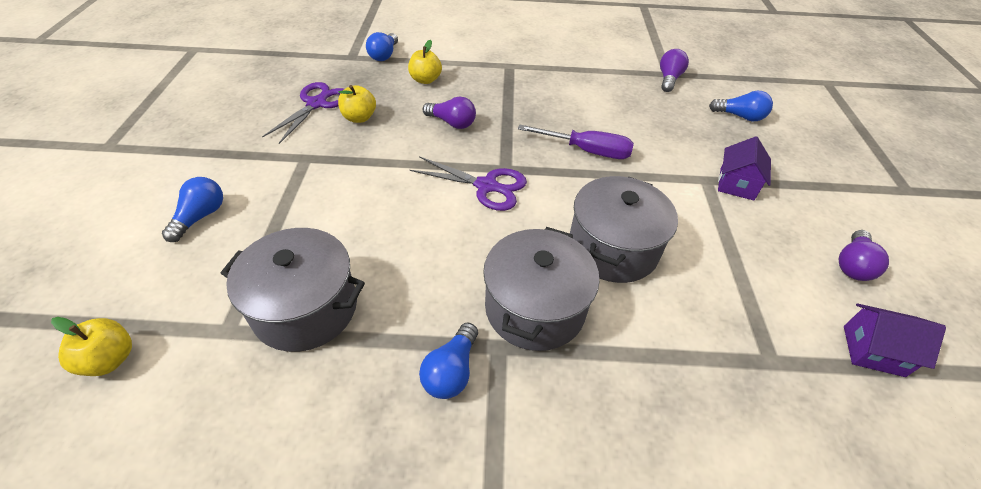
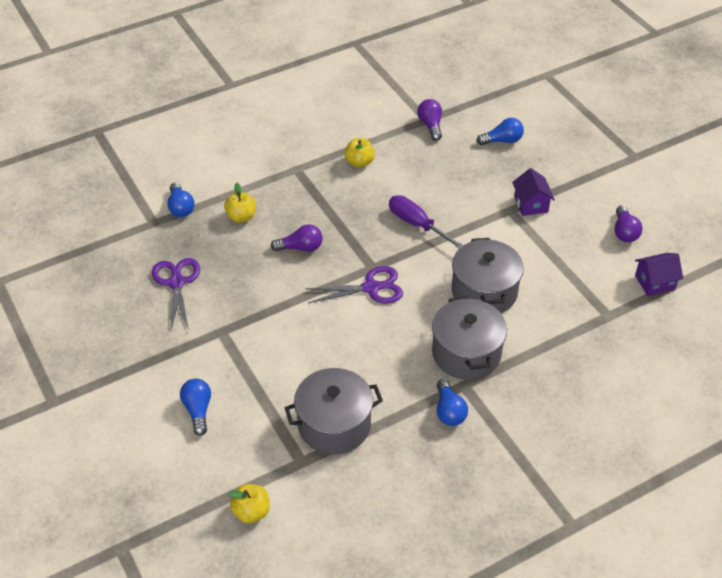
camera: 30 degrees left, 0 degrees up
(359, 118) = (225, 278): yellow apple -> yellow apple (359, 162)
(587, 151) = (417, 224): purple screwdriver -> purple screwdriver turned 120 degrees counterclockwise

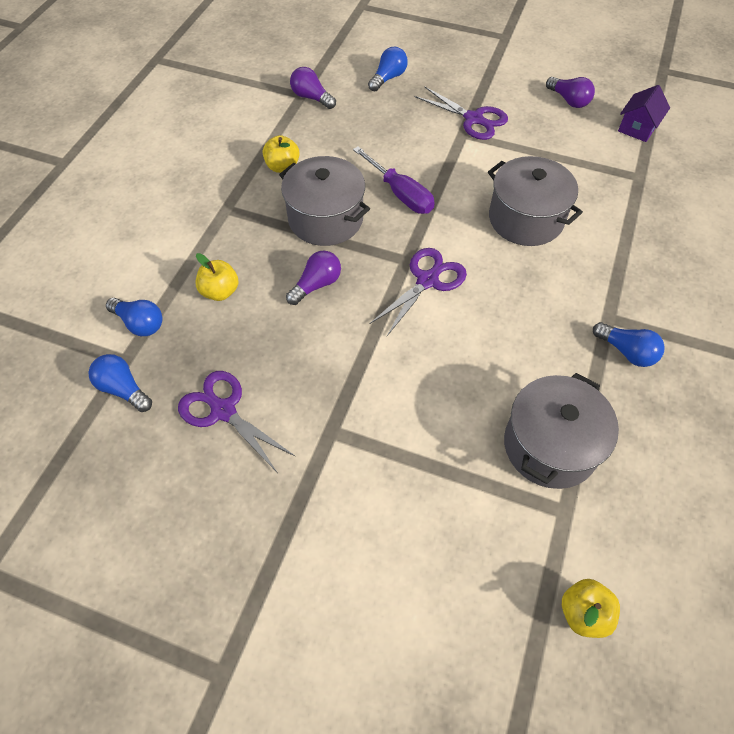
camera: 40 degrees left, 10 degrees up
(198, 410) = (403, 542): blue light bulb -> blue light bulb (123, 389)
(417, 224) = (400, 194): purple screwdriver -> purple screwdriver turned 135 degrees counterclockwise
(466, 353) = (576, 285): grey pot -> grey pot (325, 219)
(531, 204) = (473, 119): purple house -> purple scissors

